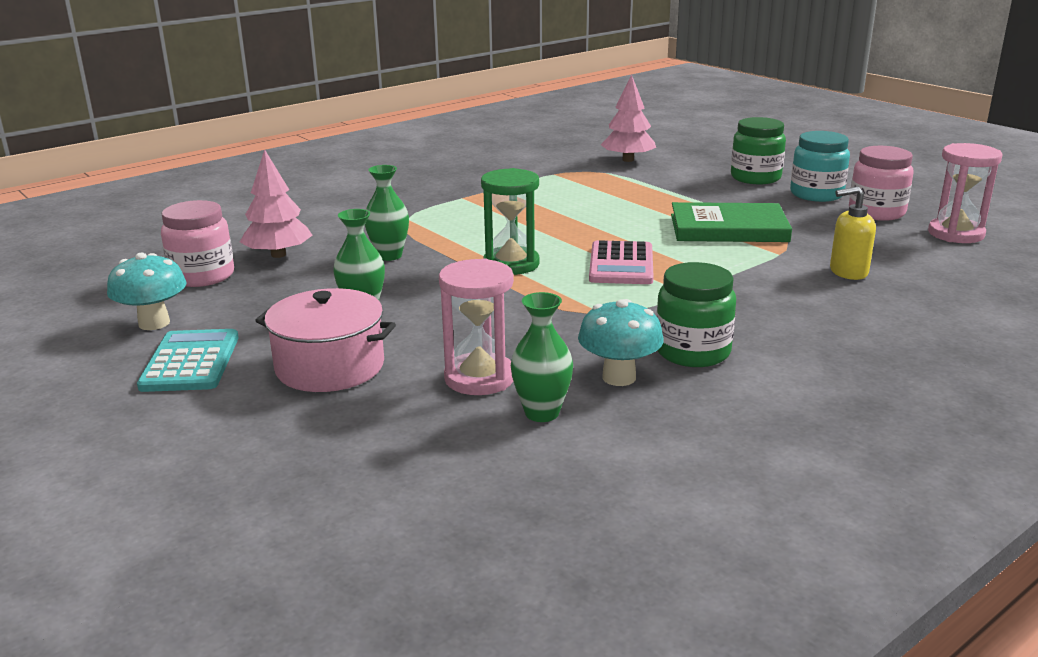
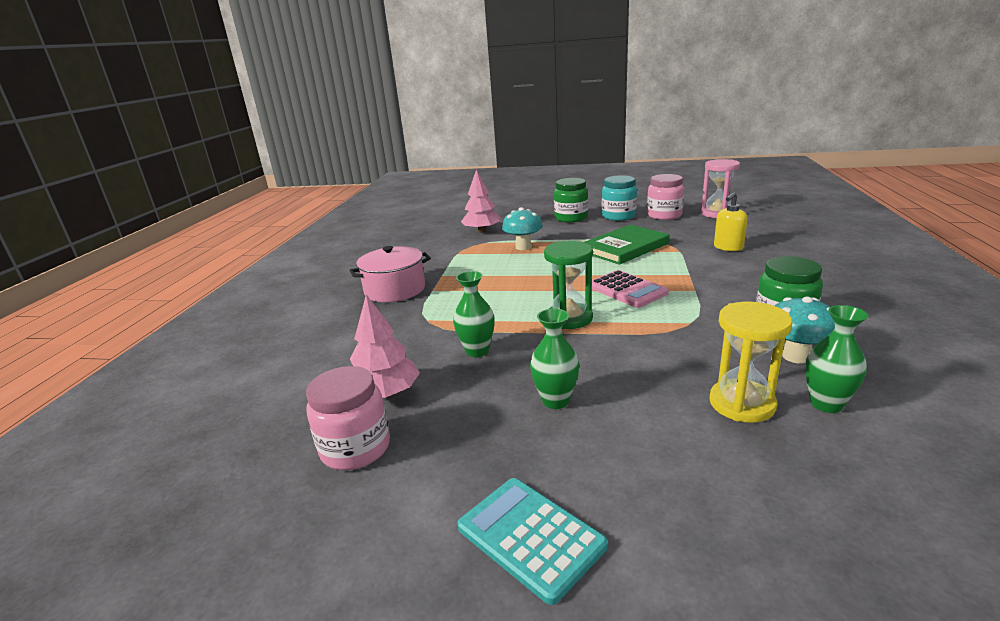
camera: 40 degrees left, 0 degrees up
(154, 323) = (408, 523): turquoise mushroom -> turquoise mushroom (523, 247)
(330, 366) = (641, 460): pink pot -> pink pot (395, 290)
(479, 378) = (741, 404): pink hourglass -> yellow hourglass

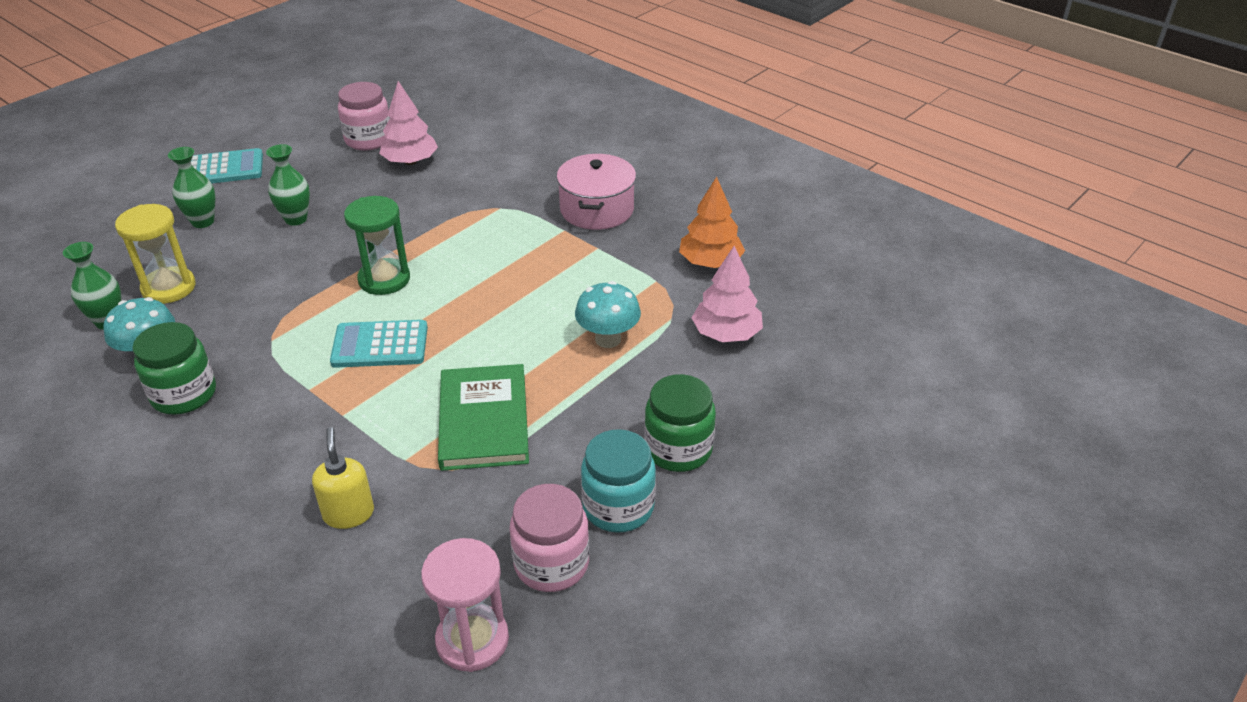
camera: 120 degrees right, 15 degrees up
(423, 249) = (710, 262): none -> orange tree
(477, 351) = (407, 213): green vase -> green vase (203, 222)
(627, 290) = (380, 345): pink calculator -> turquoise calculator

